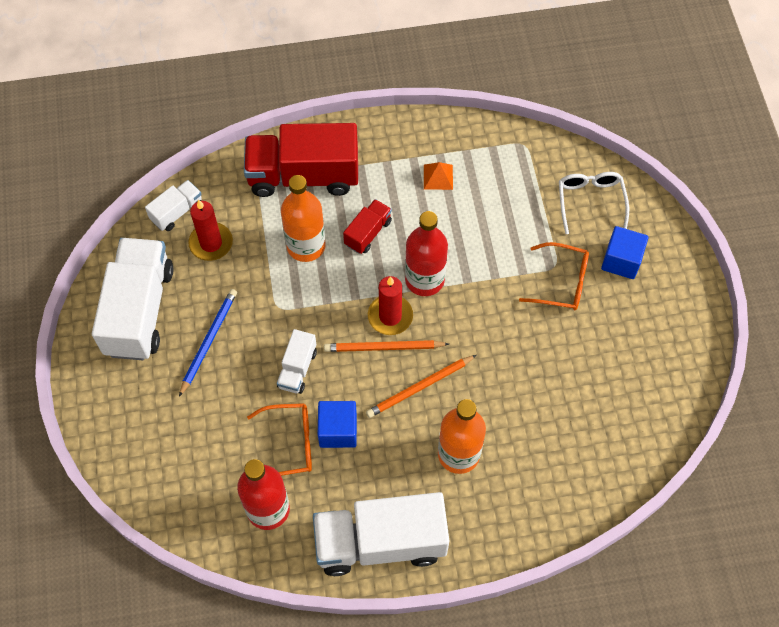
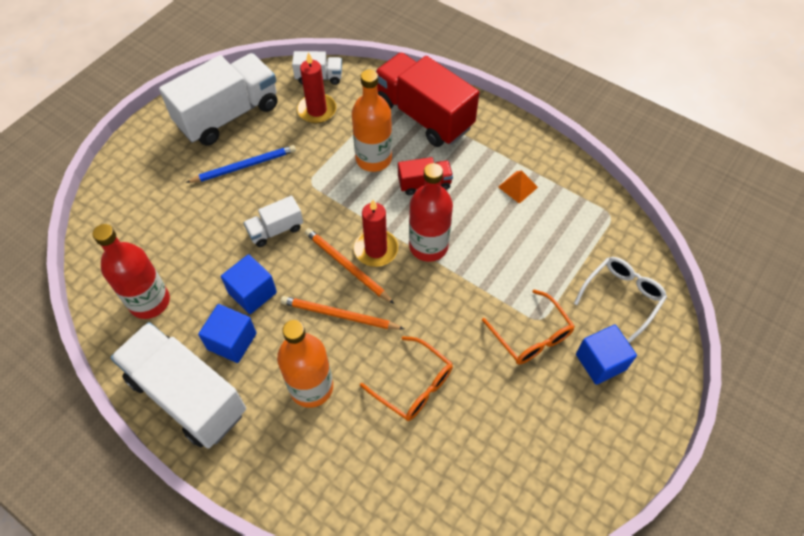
camera: 45 degrees right, 5 degrees down
(289, 444) = (212, 272): orange glasses -> orange glasses (413, 385)
(366, 477) = (232, 341): none -> blue cube

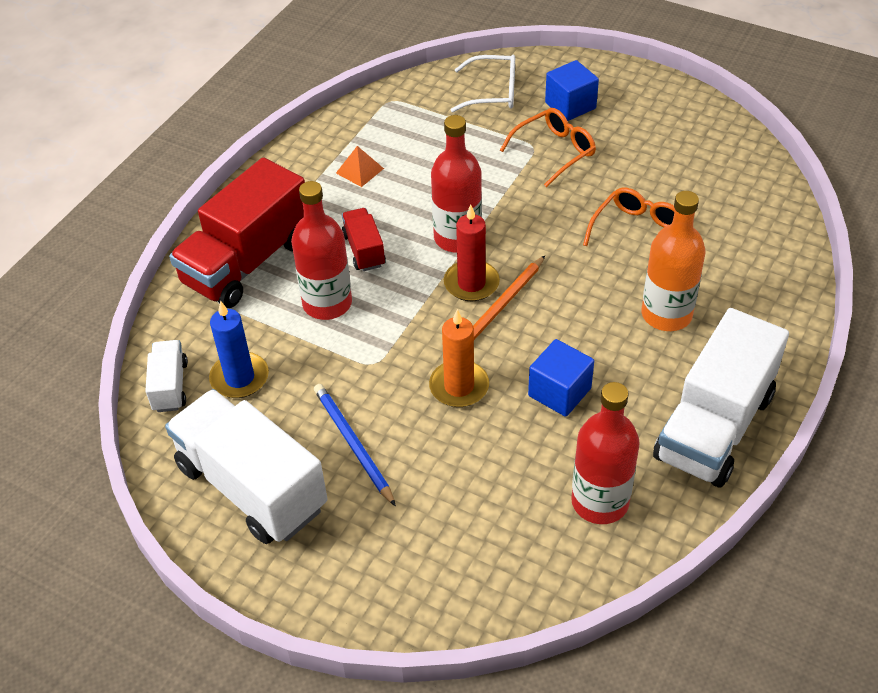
camera: 95 degrees left, 10 degrees down
(232, 341) = (631, 398): blue cube -> none
(275, 230) = (459, 386): white truck -> orange candle
(317, 110) = (239, 378): red candle -> blue candle
(339, 315) = (569, 304): orange pencil -> none
(373, 159) = (327, 303): orange bottle -> red bottle
(622, 297) = (493, 92): white glasses -> white glasses turned 150 degrees clockwise

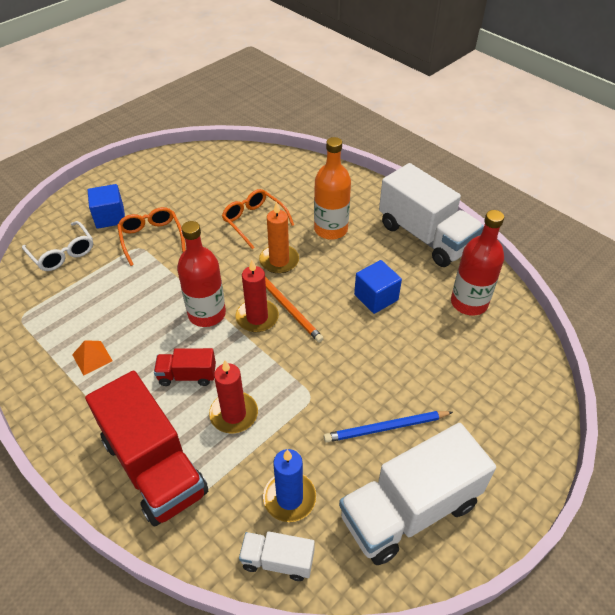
camera: 75 degrees left, 0 degrees up
(327, 303) = (234, 414): red bottle -> red candle
(459, 386) = (352, 349): orange candle -> orange candle (279, 261)
(493, 92) = (62, 253): white glasses -> white glasses turned 120 degrees clockwise

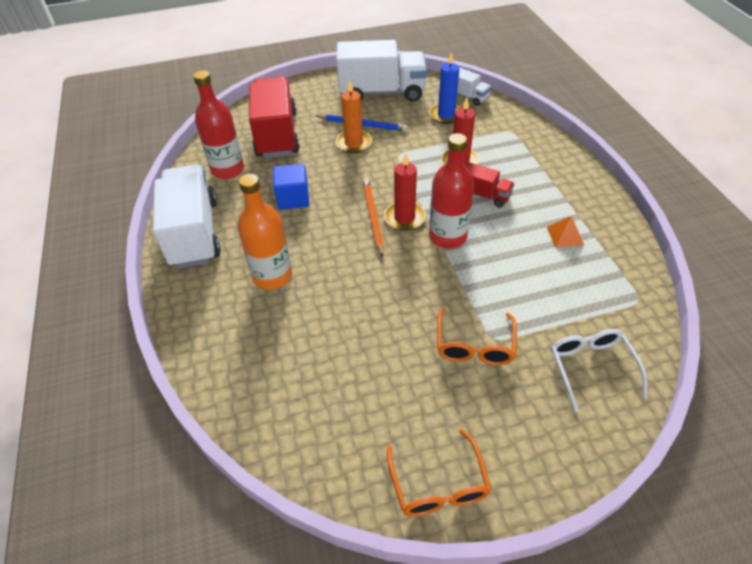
camera: 150 degrees left, 0 degrees up
(110, 217) = (521, 404): blue cube -> none
(154, 466) = (527, 153): red truck -> red truck (277, 134)
(254, 221) = (344, 320): orange glasses -> orange glasses (438, 484)
(279, 261) = (350, 262): orange candle -> orange candle (354, 143)

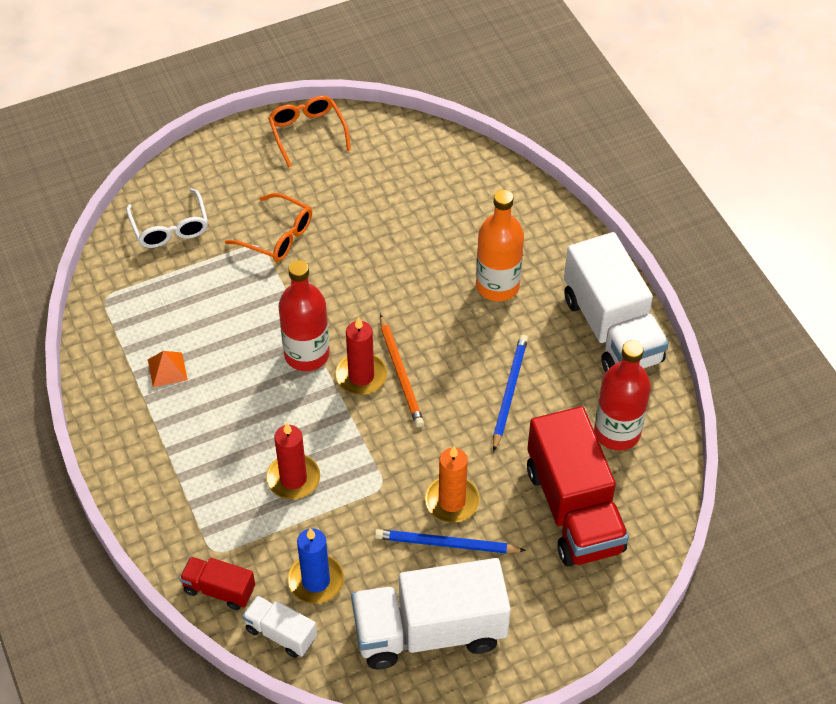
camera: 170 degrees right, 5 degrees up
(293, 198) = (509, 392): blue cube -> blue pencil
(474, 345) = (277, 236): orange glasses -> orange glasses turned 120 degrees clockwise
(484, 195) = (260, 421): red truck -> red truck (219, 589)

